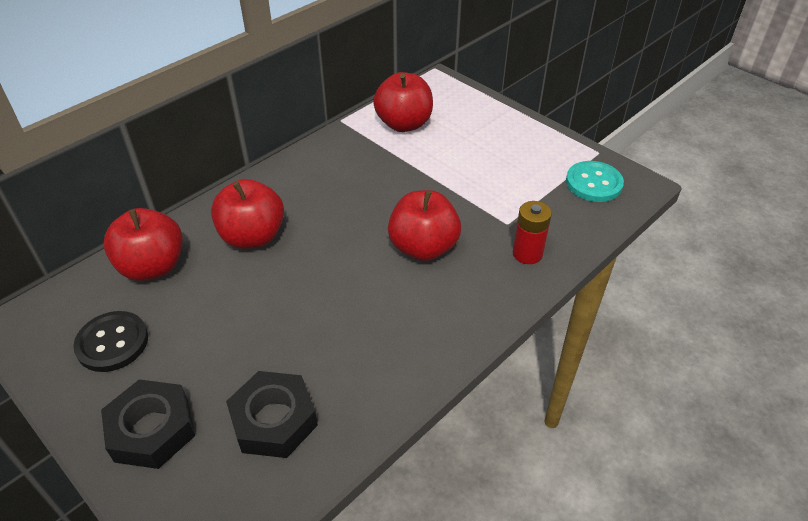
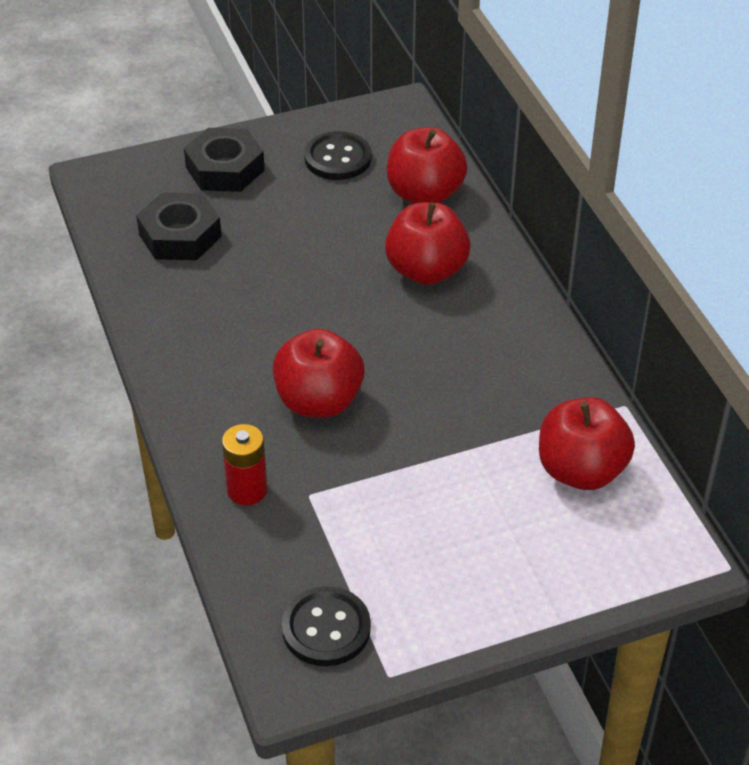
camera: 115 degrees right, 0 degrees up
(593, 183) = (326, 628): turquoise button -> black button

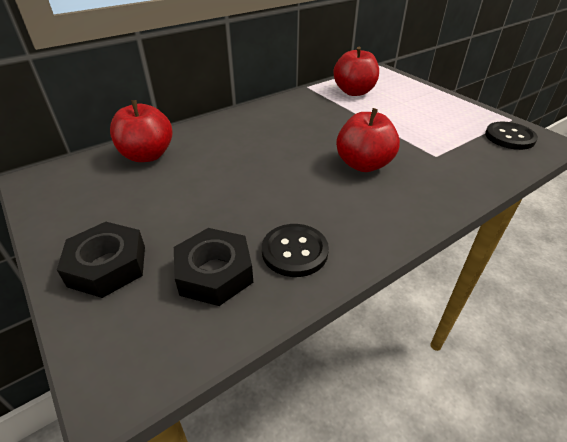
camera: 105 degrees left, 5 degrees down
(247, 490) = (454, 177): red battery -> none
(338, 158) = (99, 200): black button -> black button (294, 251)
(426, 270) = (228, 145): red apple -> none

